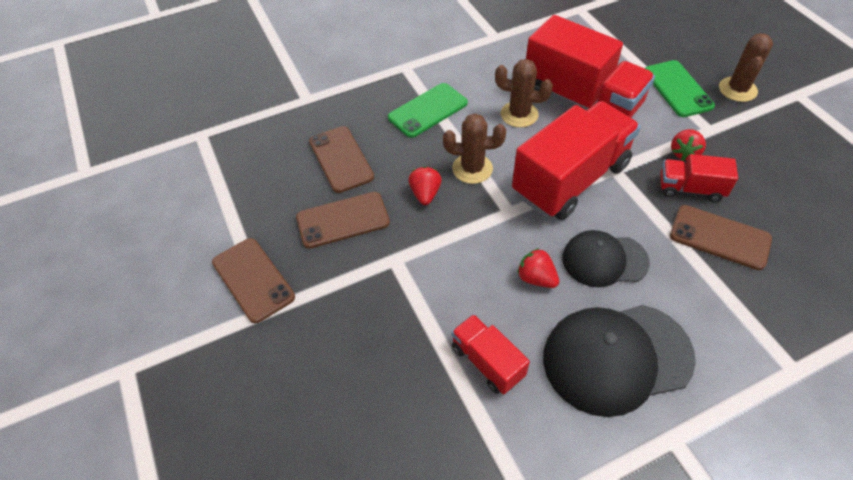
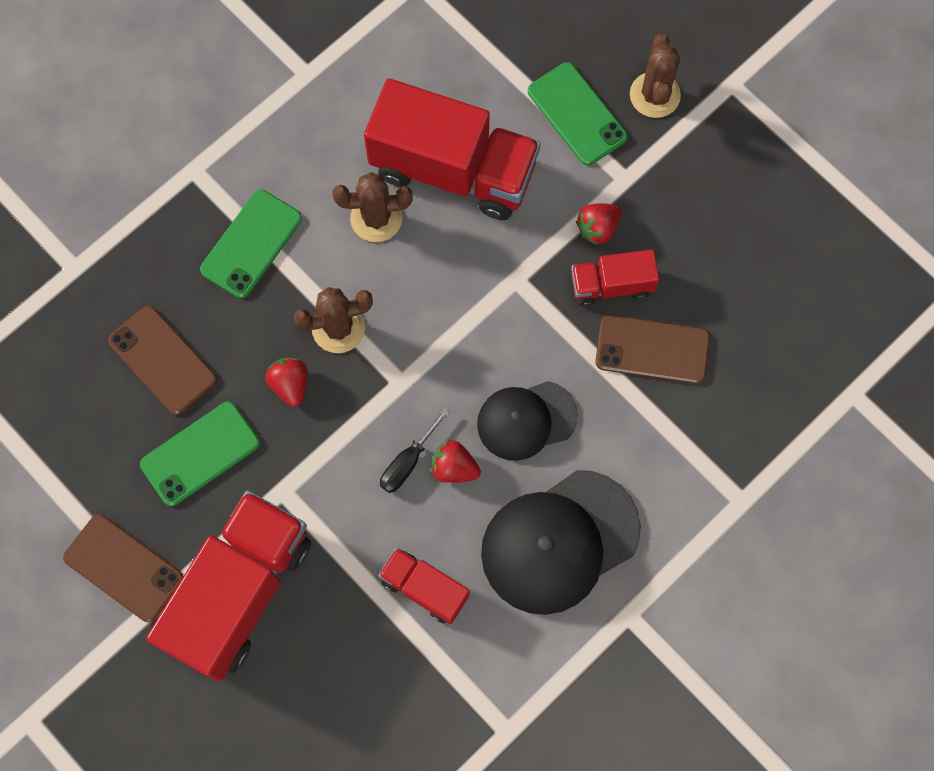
camera: 20 degrees left, 20 degrees up
(343, 220) = (200, 453): brown phone -> green phone
(500, 264) = (408, 461): none -> black screwdriver
(570, 179) = (465, 311): red truck -> red truck (239, 592)
(684, 153) = (598, 228): red strawberry -> red strawberry turned 45 degrees clockwise

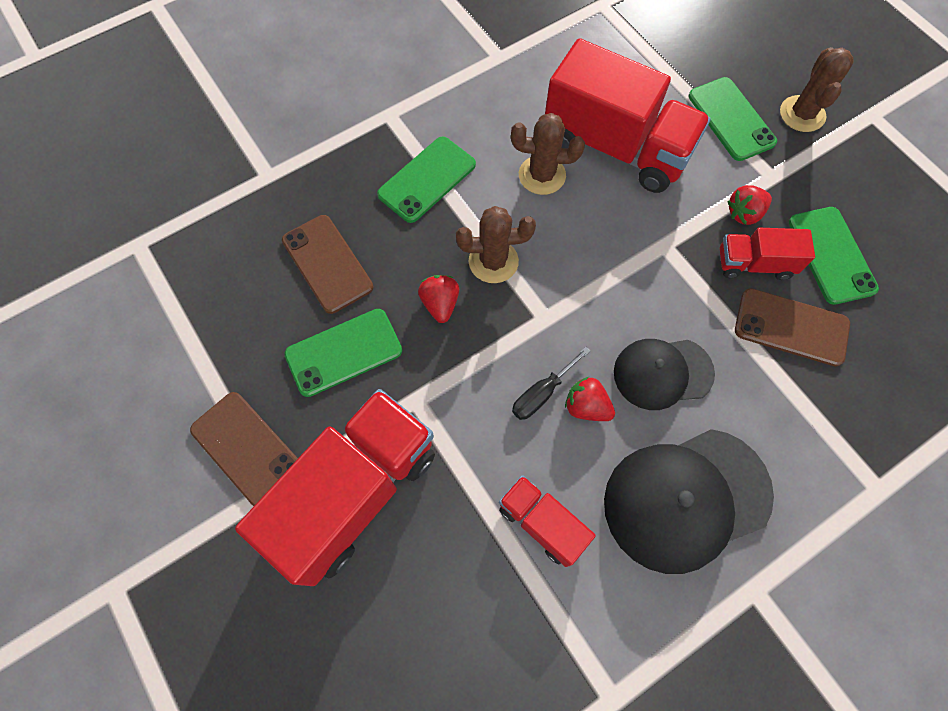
camera: 10 degrees right, 5 degrees down
(691, 262) = (831, 255): none -> green phone

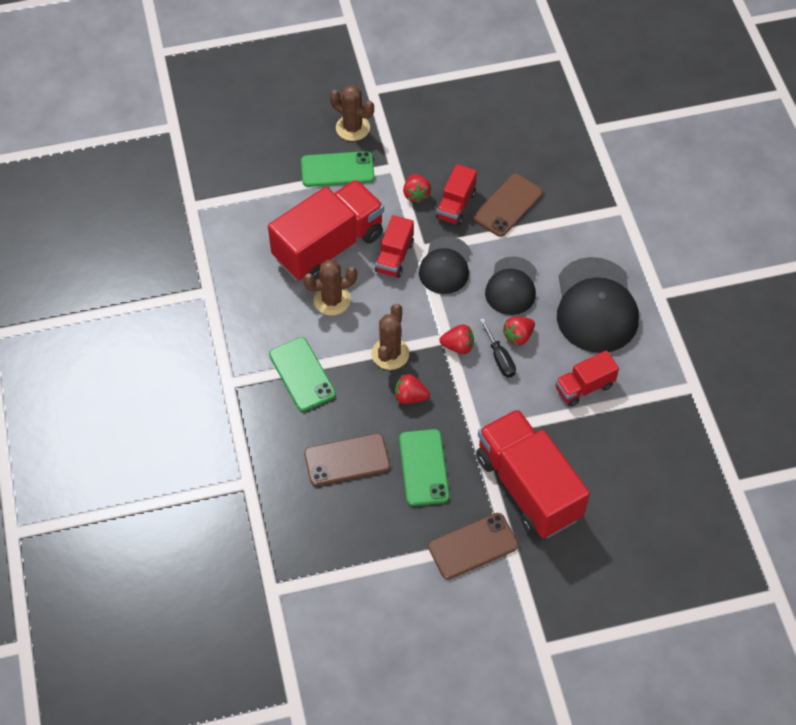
camera: 70 degrees left, 10 degrees down
(538, 336) = (458, 346): none -> red strawberry
(542, 175) = (332, 300): brown cactus -> brown cactus turned 45 degrees clockwise
(637, 220) = (394, 257): none -> red truck
(653, 281) = (445, 266): none -> black cap
(831, 255) = (467, 162): green phone -> none

